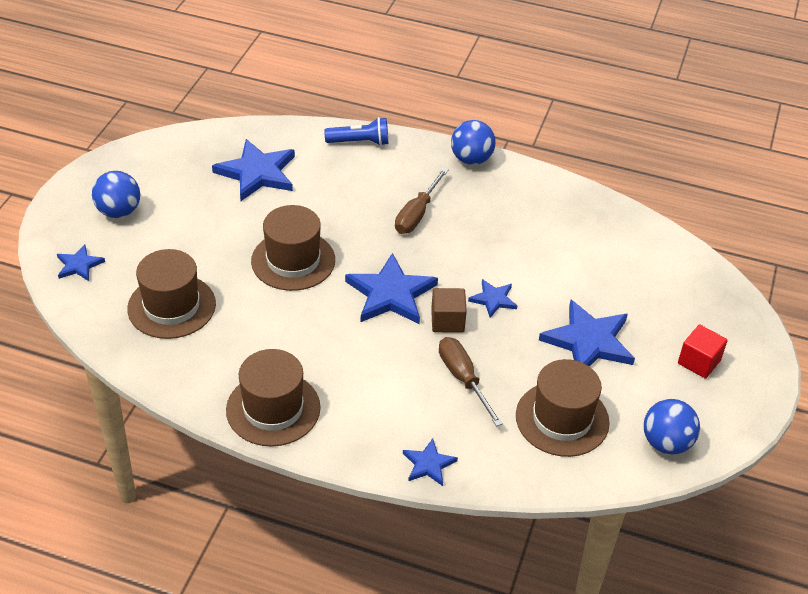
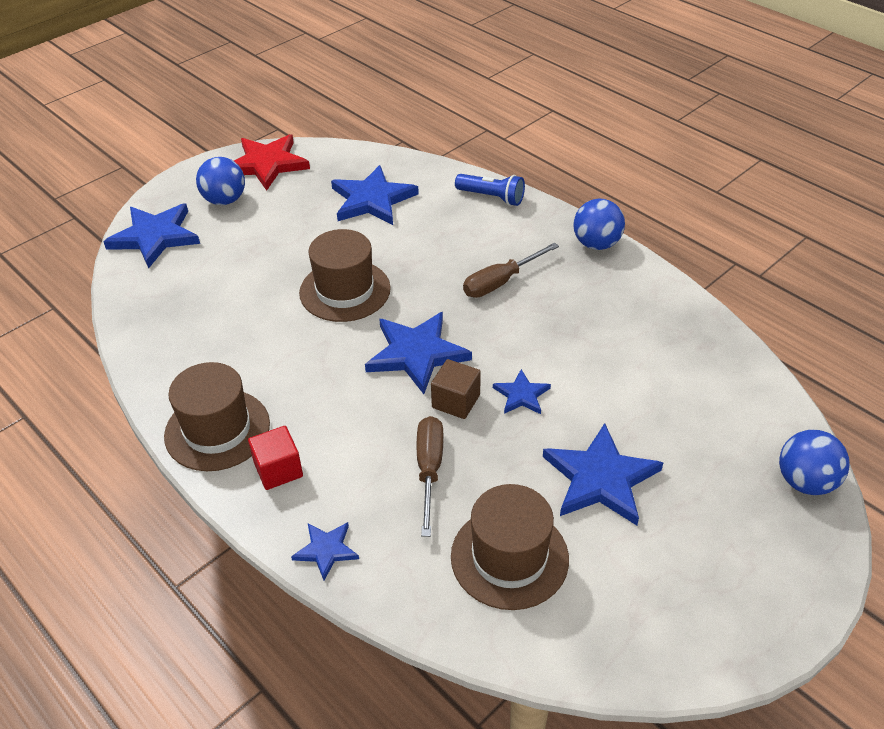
camera: 30 degrees right, 0 degrees up
(79, 265) = (155, 237): blue star -> blue star, size x1.90
(132, 166) = (267, 164): none -> red star
(171, 306) = (203, 298): brown hat -> none
(666, 443) = (618, 638): blue ball -> blue ball (805, 481)
(699, 362) = (724, 552): red cube -> red cube (278, 470)

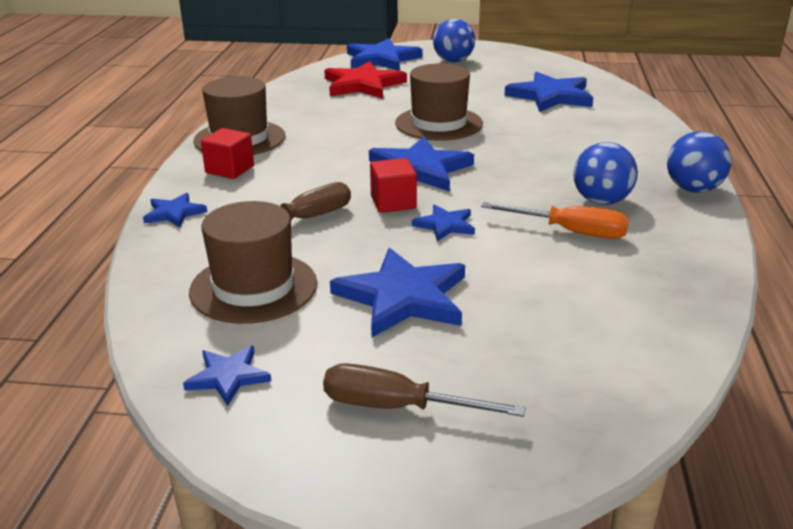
camera: 50 degrees right, 15 degrees down
(267, 164) = (514, 57): red star -> red star (363, 85)
(456, 401) = (393, 202): brown cube -> red cube
(491, 197) = (650, 130): blue flashlight -> none
(500, 282) = (559, 169): brown screwdriver -> brown screwdriver (397, 407)
(593, 339) = (570, 232): none -> orange screwdriver
(621, 633) = (228, 377): none -> blue star
(805, 481) = (583, 426): blue ball -> blue ball (601, 201)

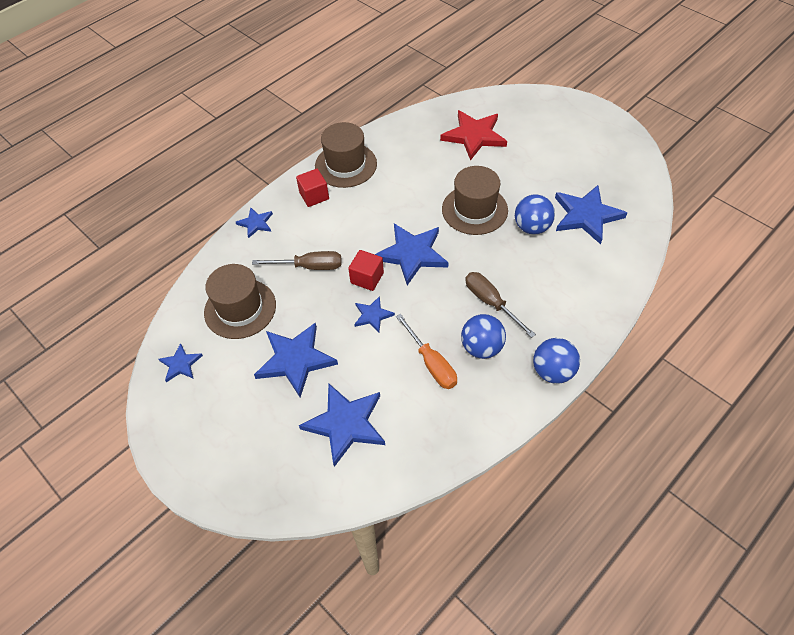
camera: 40 degrees right, 25 degrees up
(382, 59) = (520, 106): blue star -> blue star (345, 424)
(397, 407) = (224, 429): brown screwdriver -> brown screwdriver (491, 303)
(453, 61) = (568, 133): blue ball -> blue ball (532, 227)

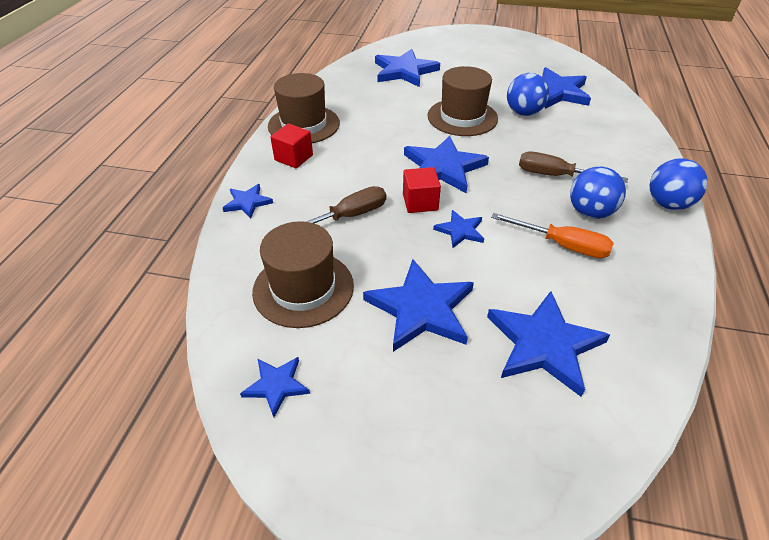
camera: 35 degrees left, 10 degrees down
(474, 136) = (404, 71): red star -> blue star

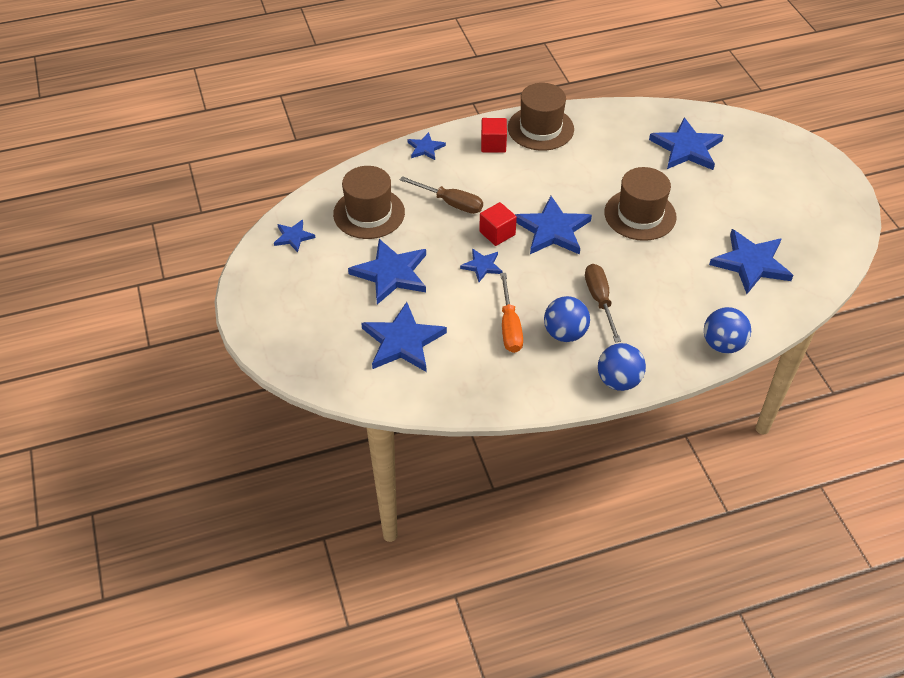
camera: 60 degrees right, 5 degrees up
(523, 113) = (686, 252): blue ball -> blue ball (722, 344)

